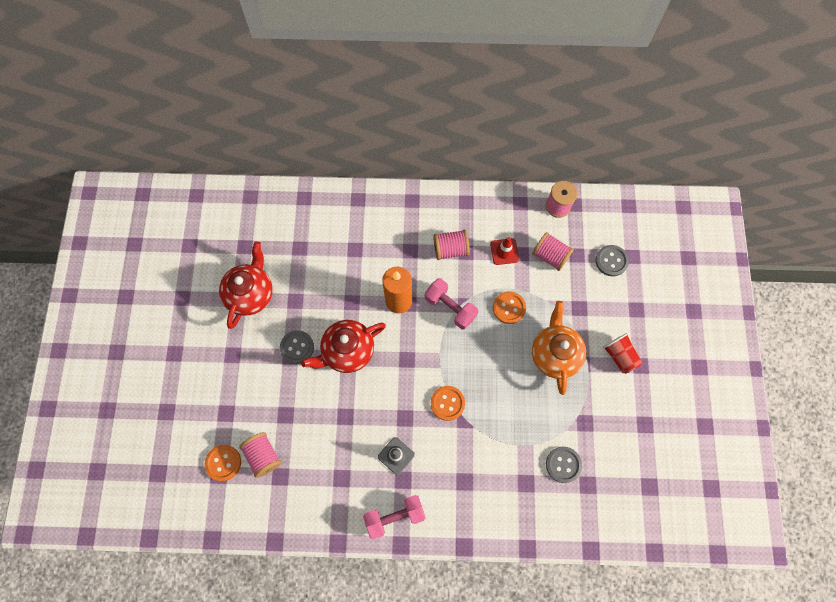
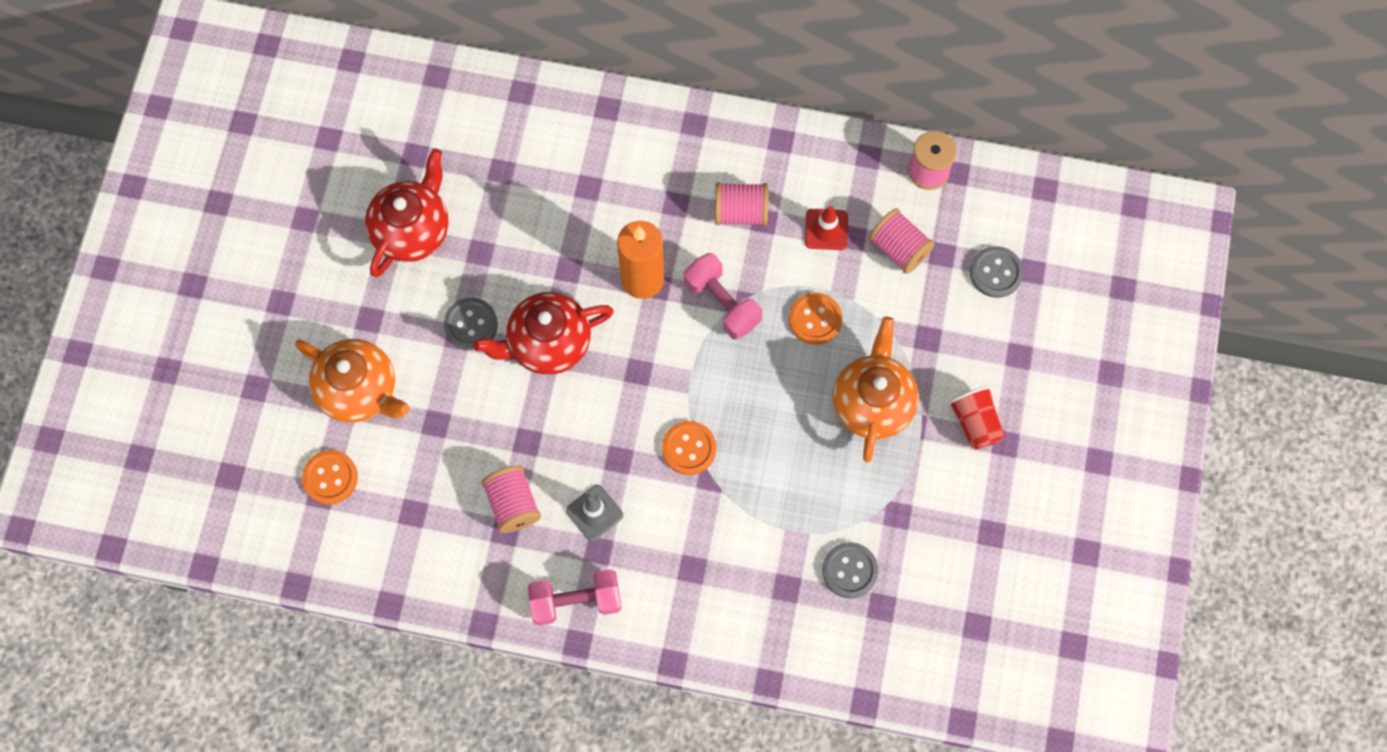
camera: 10 degrees right, 0 degrees up
(233, 402) = (359, 390): none -> orange teapot
(263, 456) = (392, 478): pink spool -> pink spool (513, 504)

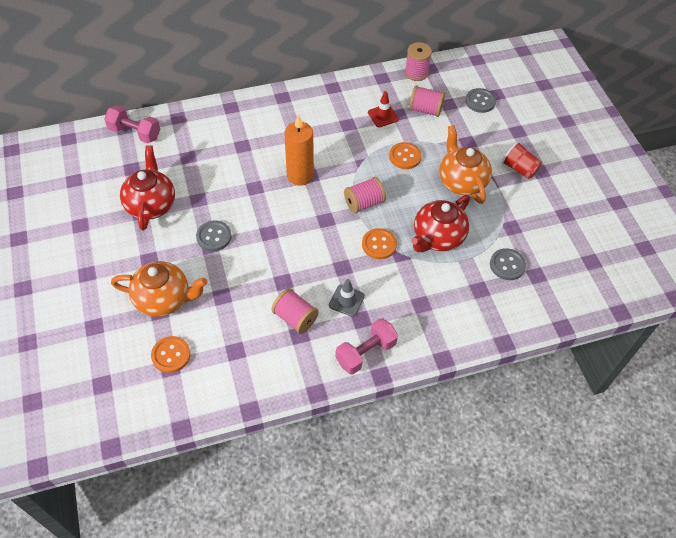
camera: 30 degrees left, 15 degrees down
(548, 343) = (265, 227): red teapot -> red teapot (437, 237)
(722, 303) = (351, 169): pink dumbbell -> pink dumbbell (135, 133)
(741, 212) = (333, 125): pink spool -> pink spool (364, 203)

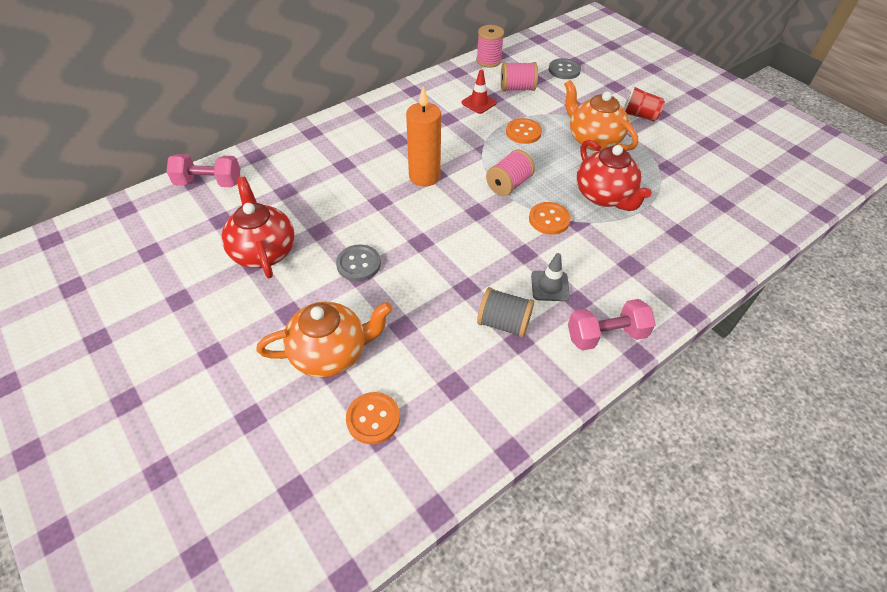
camera: 20 degrees left, 5 degrees down
(295, 318) = (503, 323): pink spool -> grey spool
(365, 353) = (606, 335): pink dumbbell -> pink dumbbell turned 45 degrees clockwise
(437, 237) = (604, 196): red teapot -> red teapot turned 45 degrees counterclockwise
(507, 265) = (689, 202): grey button -> none

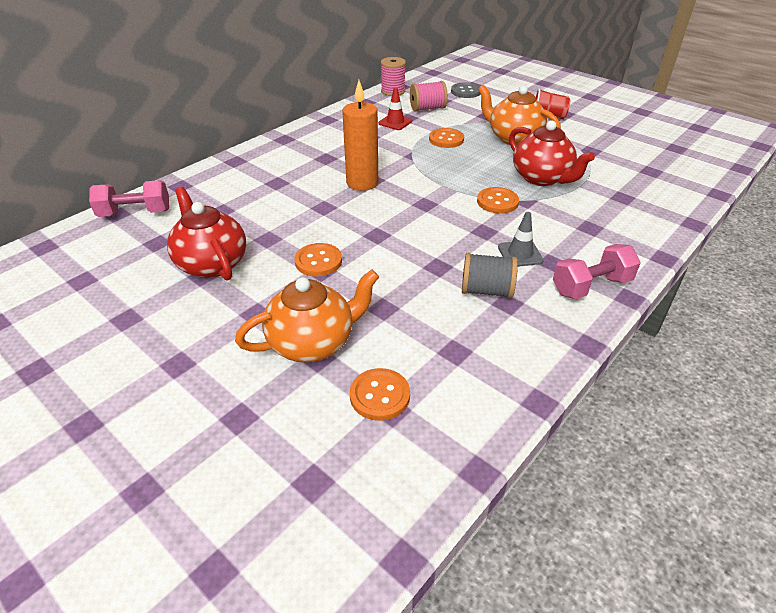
camera: 10 degrees left, 10 degrees down
(358, 264) = (318, 261): grey button -> orange button
(508, 184) = (447, 180): pink spool -> none

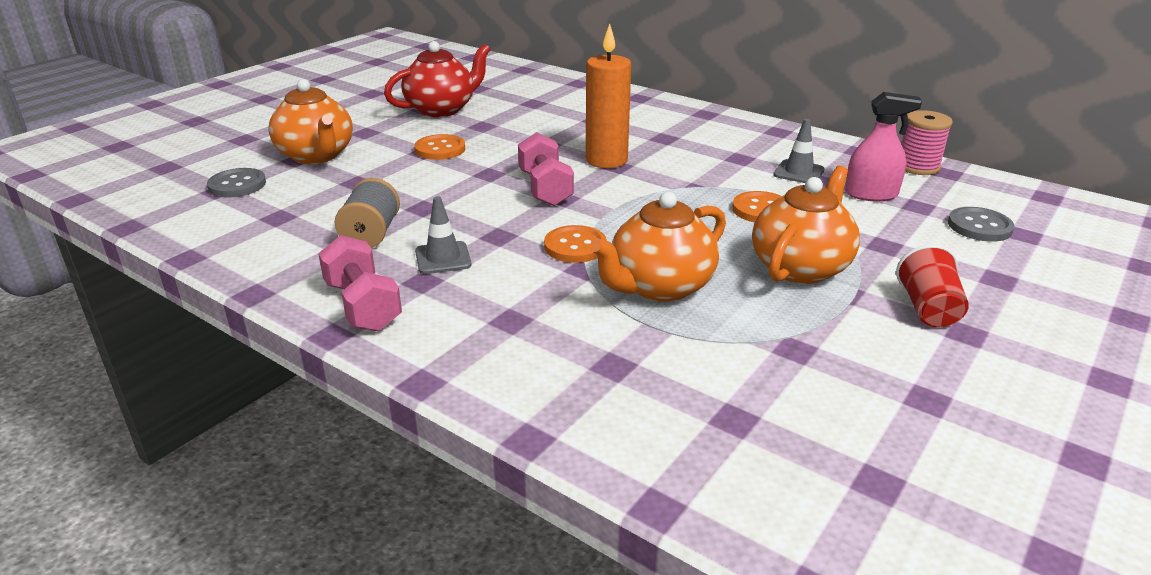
camera: 85 degrees right, 10 degrees down
(135, 213) = (524, 75): pink dumbbell -> pink dumbbell (545, 189)
(379, 395) = (237, 185): orange button -> grey button
(395, 122) = (798, 172): red traffic cone -> grey traffic cone
(427, 108) = (871, 194): pink spool -> pink spray bottle
(542, 178) = (659, 287): red teapot -> orange teapot

